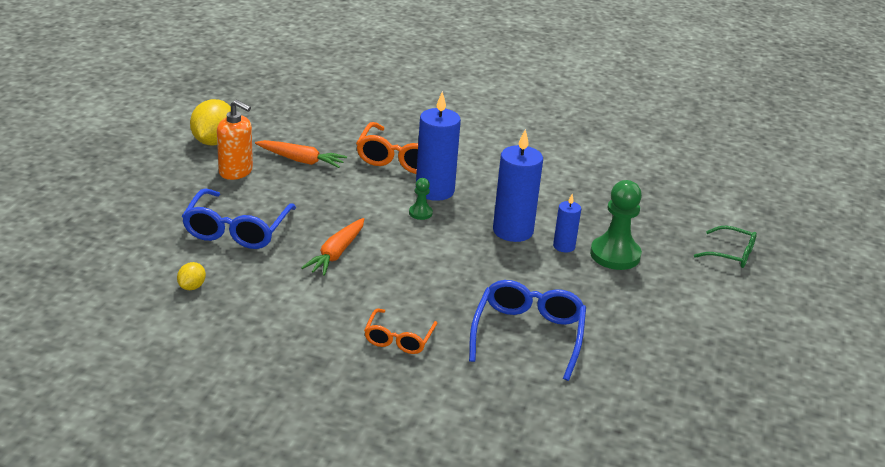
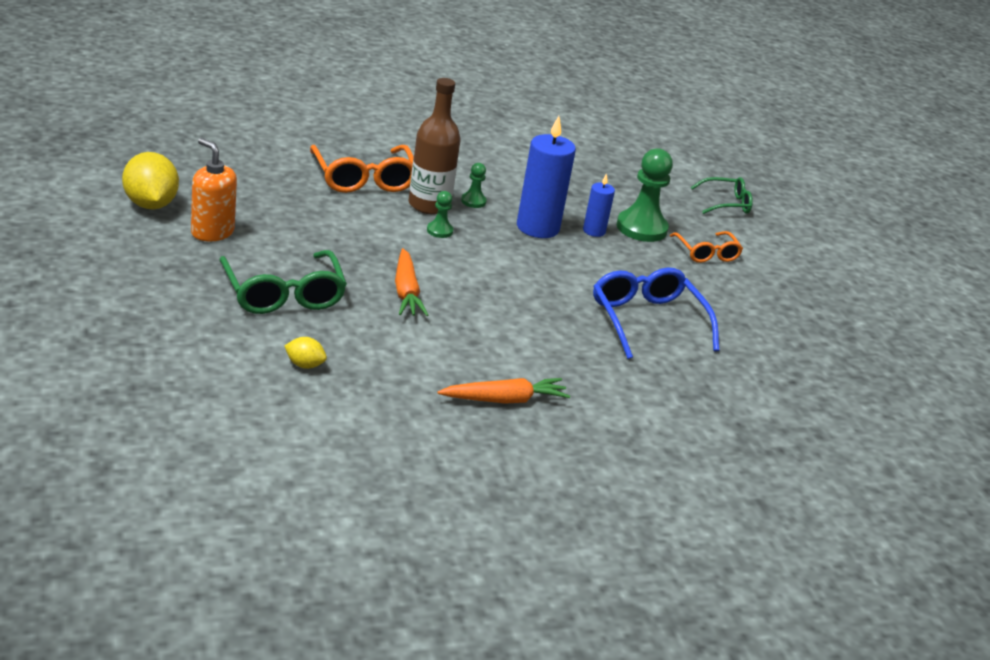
camera: 35 degrees left, 0 degrees up
(192, 287) = (304, 365): yellow lemon -> yellow lemon turned 60 degrees counterclockwise
(236, 171) = (212, 232): orange soap dispenser -> orange soap dispenser turned 135 degrees counterclockwise
(237, 230) = (283, 294): blue glasses -> green glasses
(301, 160) = (266, 204): orange carrot -> orange carrot (505, 400)
(399, 339) = (548, 357): orange glasses -> orange glasses (706, 253)
(435, 191) = (429, 205): blue candle -> brown bottle
(478, 196) = (473, 201): none -> green pawn

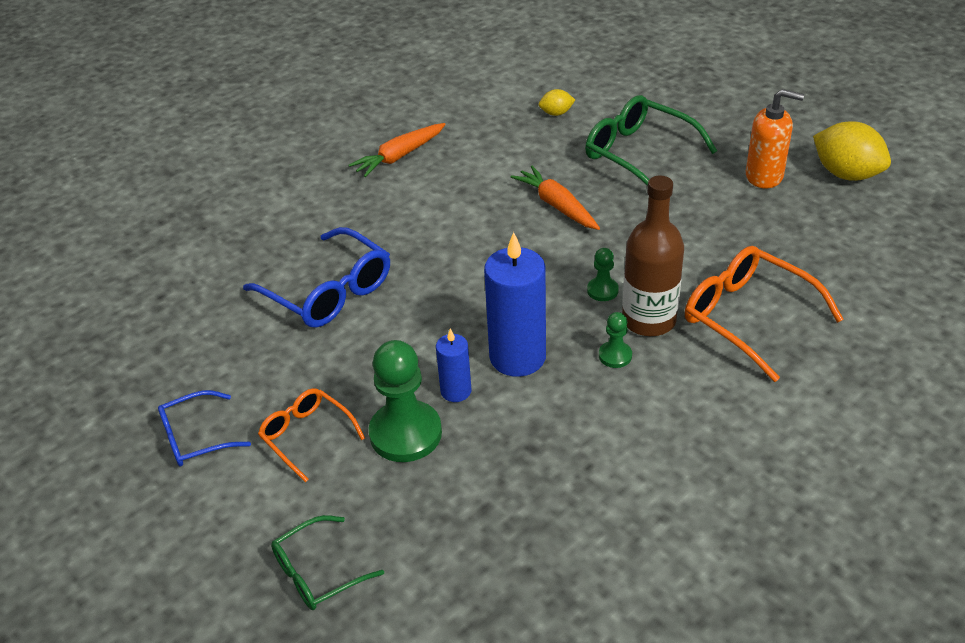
camera: 160 degrees right, 10 degrees up
(783, 283) = (196, 437): none -> blue glasses

